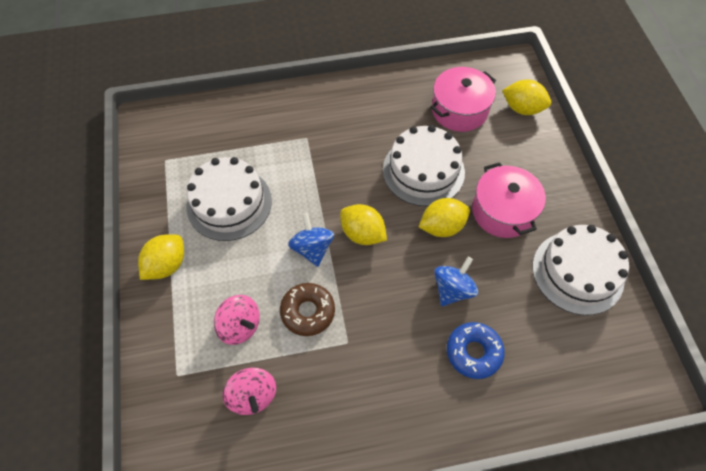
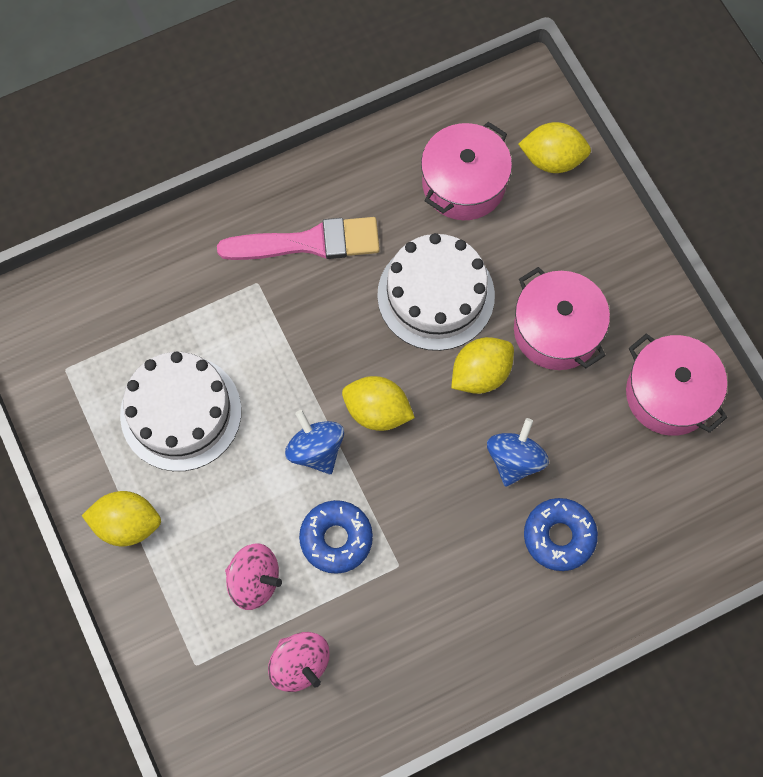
camera: 15 degrees left, 10 degrees up
(167, 265) = (127, 524): yellow lemon -> yellow lemon turned 75 degrees clockwise
(308, 312) = (336, 539): brown donut -> blue donut
(347, 122) = (308, 242): none -> pink brush
(577, 272) = (669, 394): white cake -> pink pot

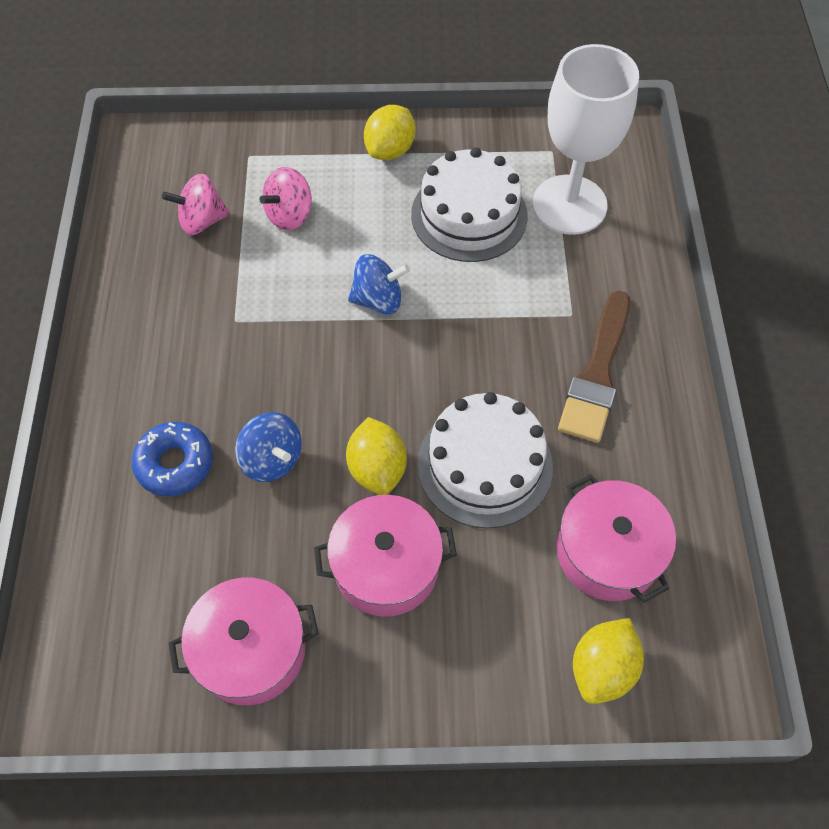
camera: 115 degrees right, 10 degrees down
(129, 328) = (569, 205): none -> white goblet
(308, 242) = (597, 374): pink brush -> brown brush
(336, 539) = (288, 284): blue donut -> none
(377, 411) = (388, 362): yellow lemon -> none

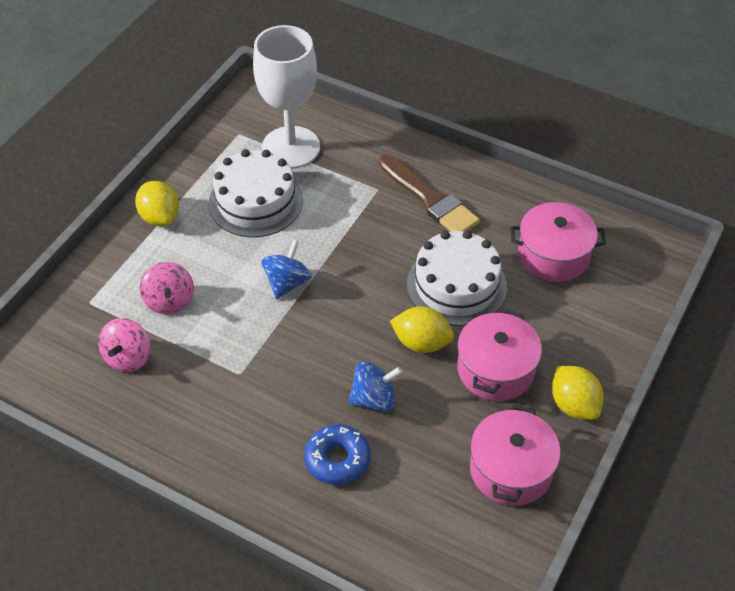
camera: 60 degrees left, 10 degrees down
(602, 668) = (624, 294): yellow lemon -> yellow lemon (574, 405)

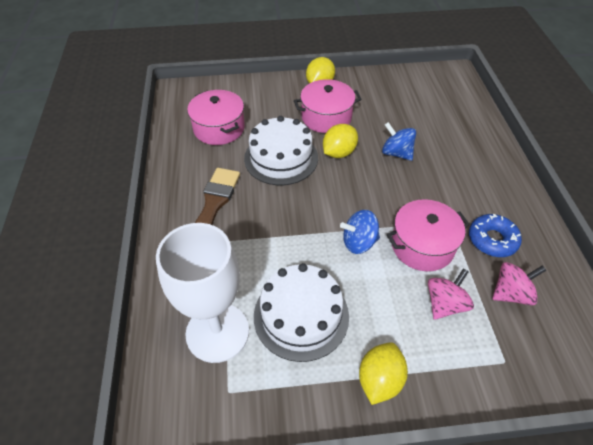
camera: 125 degrees left, 0 degrees up
(337, 459) = (447, 148): blue donut -> blue donut (492, 240)
(421, 343) = (339, 153): yellow lemon -> yellow lemon turned 60 degrees clockwise
(511, 470) = (379, 89): pink pot -> pink pot (422, 246)

